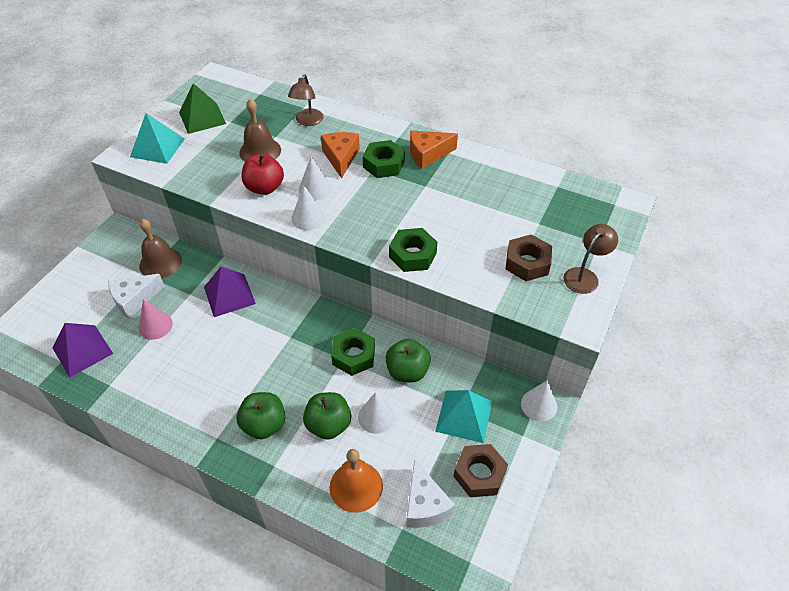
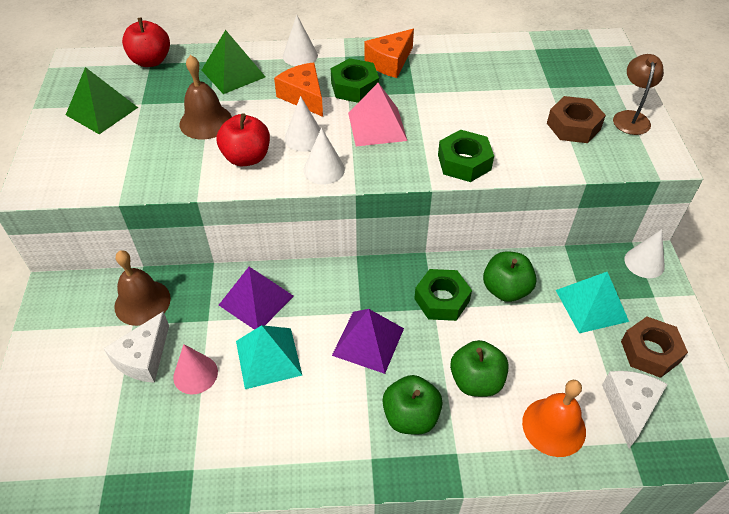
camera: 30 degrees left, 0 degrees up
(82, 350) = (124, 447): purple pyramid -> purple pyramid (368, 341)
(157, 147) = (72, 163): turquoise pyramid -> turquoise pyramid (268, 357)
(261, 92) = (151, 61): none -> red apple
(307, 121) = (233, 73): brown lamp -> green pyramid
(373, 201) = (377, 126): none -> pink pyramid
(376, 417) = (514, 348): white cone -> white cone (300, 56)
(424, 504) = (629, 407): white cheese -> white cheese turned 120 degrees counterclockwise

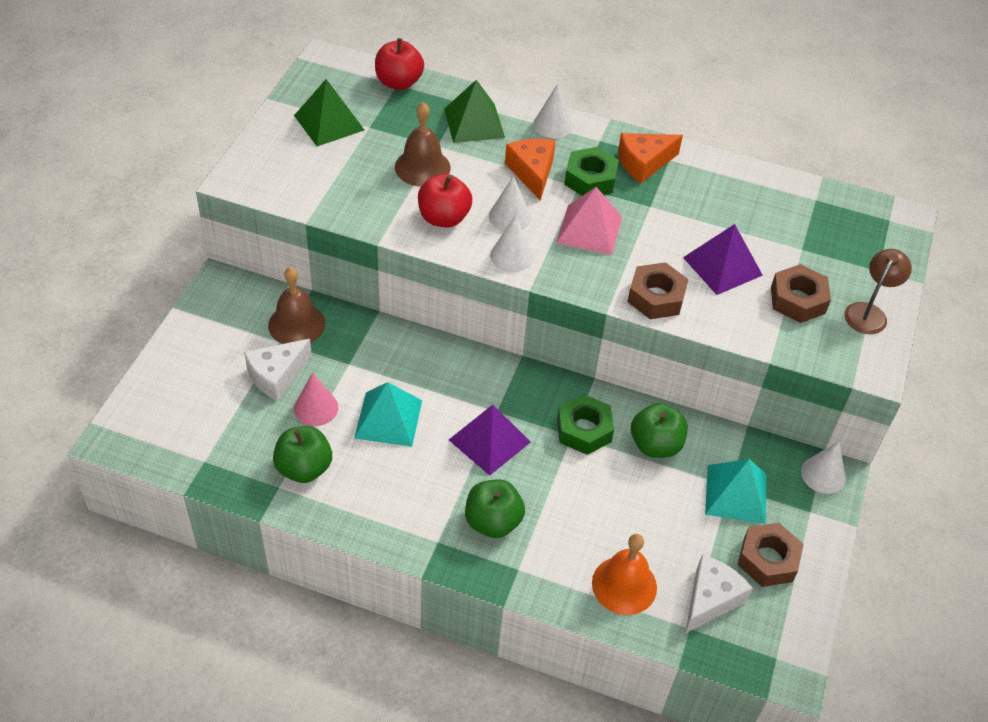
camera: 20 degrees right, 0 degrees up
(256, 300) = (402, 362): purple pyramid -> purple pyramid (722, 266)
(464, 162) = (656, 297): green nut -> brown nut
(476, 381) = (573, 516): green apple -> green apple (304, 468)

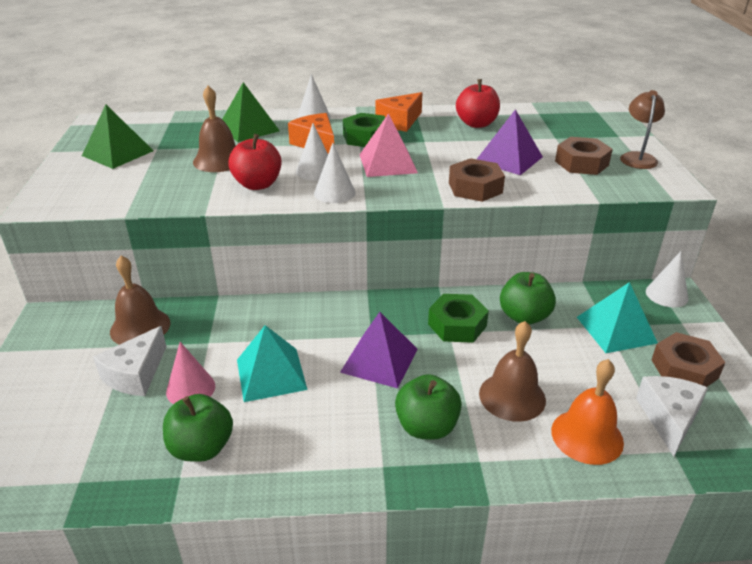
camera: 20 degrees left, 15 degrees down
(399, 82) = (170, 121): red apple -> red apple (476, 124)
(585, 523) = (512, 396): none -> brown bell

